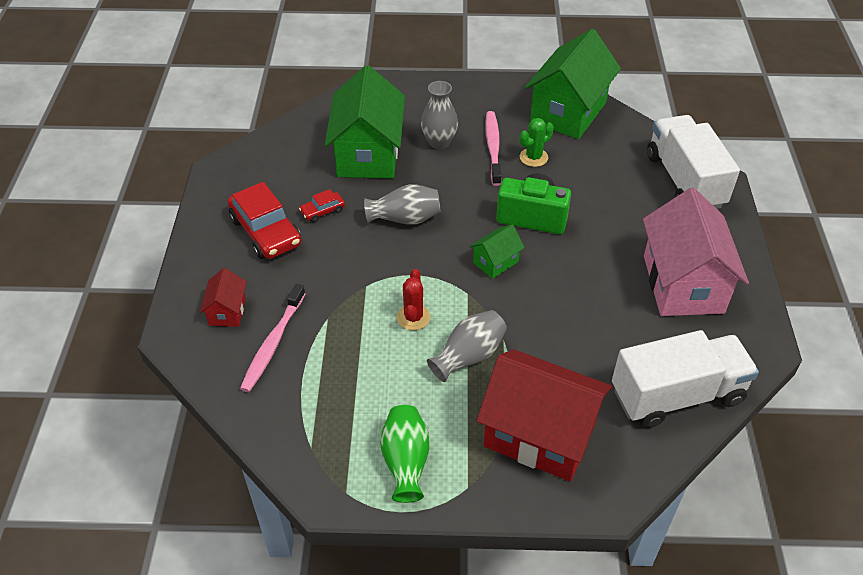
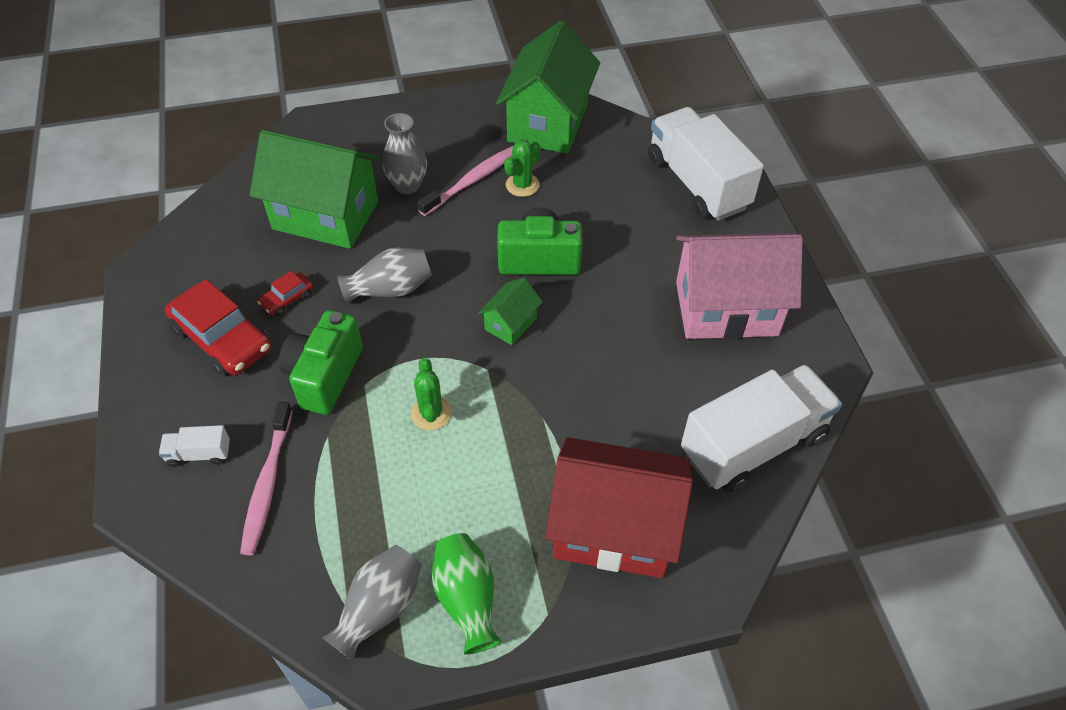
camera: 15 degrees left, 5 degrees up
(227, 311) = (199, 454): red house -> white truck
(337, 273) = (324, 376): none -> green camera
(368, 154) = (325, 215): green house -> green house turned 60 degrees counterclockwise
(413, 317) = (431, 413): red cactus -> green cactus
(468, 356) = (508, 448): grey vase -> grey vase (379, 608)
(493, 147) = (472, 181): pink toothbrush -> pink toothbrush turned 60 degrees clockwise
(682, 284) = (726, 308): pink house -> pink house turned 75 degrees counterclockwise

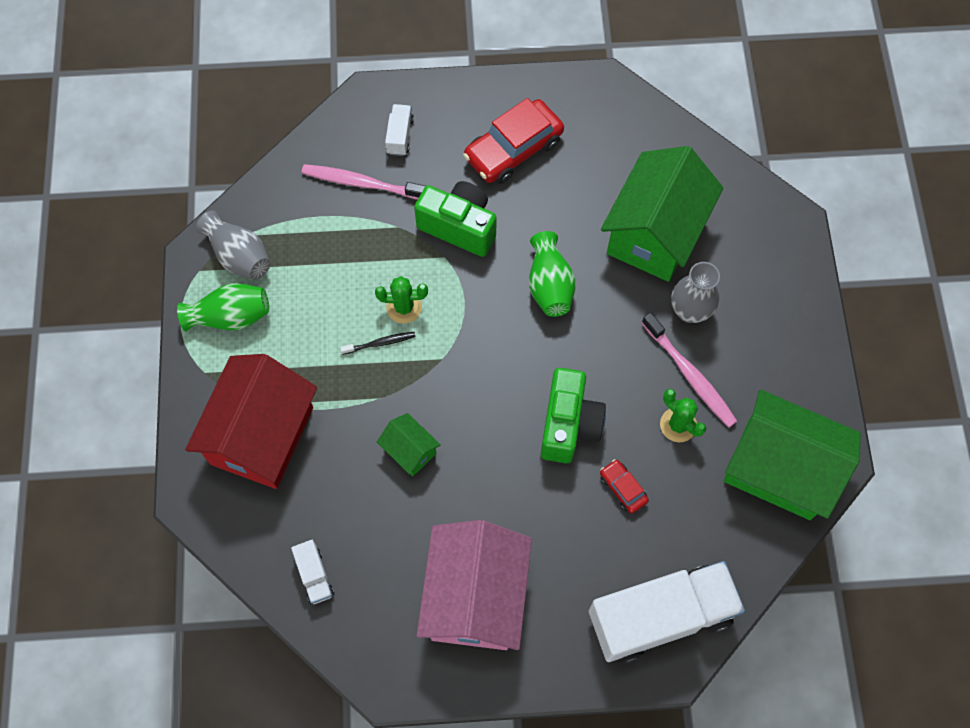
camera: 100 degrees right, 15 degrees up
(287, 299) = (551, 199): red car -> red car (622, 488)
(390, 289) = (549, 285): grey vase -> green vase
(478, 429) = (380, 343): none -> black toothbrush
(510, 323) = (491, 386): green house -> green house (410, 450)
(753, 444) = (314, 575): white truck -> white truck, size x0.42

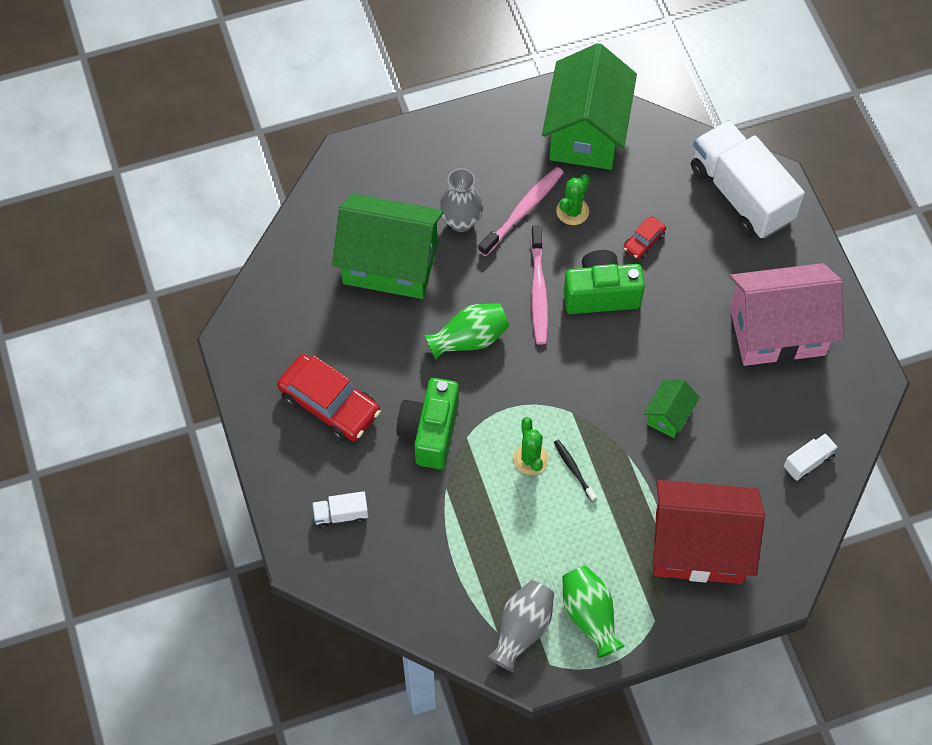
camera: 105 degrees left, 5 degrees down
(362, 183) = (406, 535): pink toothbrush -> pink toothbrush (538, 291)

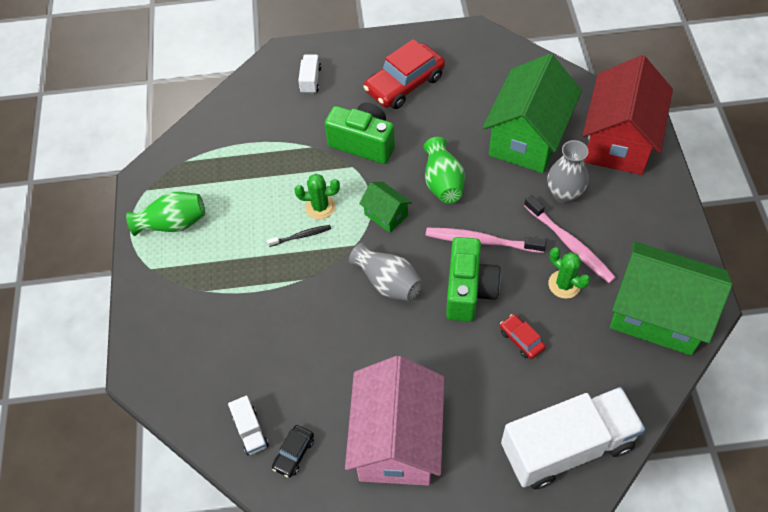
camera: 105 degrees right, 5 degrees down
(522, 629) = (179, 177): grey vase -> grey vase (388, 282)
(669, 415) = (331, 320): green house -> green house (386, 215)
(699, 546) = (201, 316): red house -> red house (618, 141)
(818, 417) = (294, 453): none -> black car

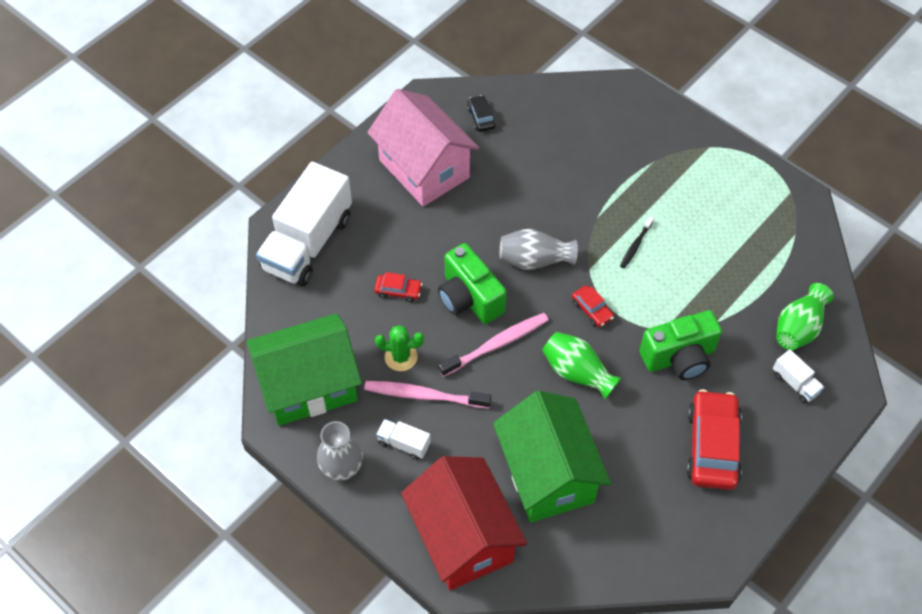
camera: 135 degrees right, 0 degrees up
(173, 223) = (737, 185): green vase -> green vase (798, 328)
(250, 431) = (521, 110): white truck -> white truck (404, 444)
(320, 207) = (648, 277): green cactus -> none
(386, 215) = (592, 310): green house -> red car
(563, 194) = (467, 439): grey vase -> grey vase (342, 469)

